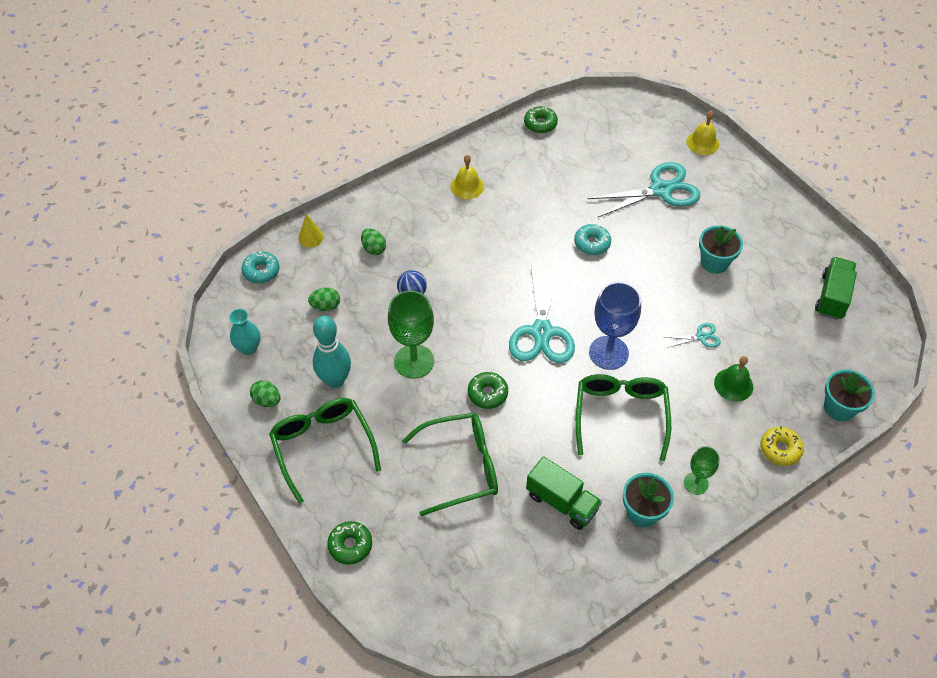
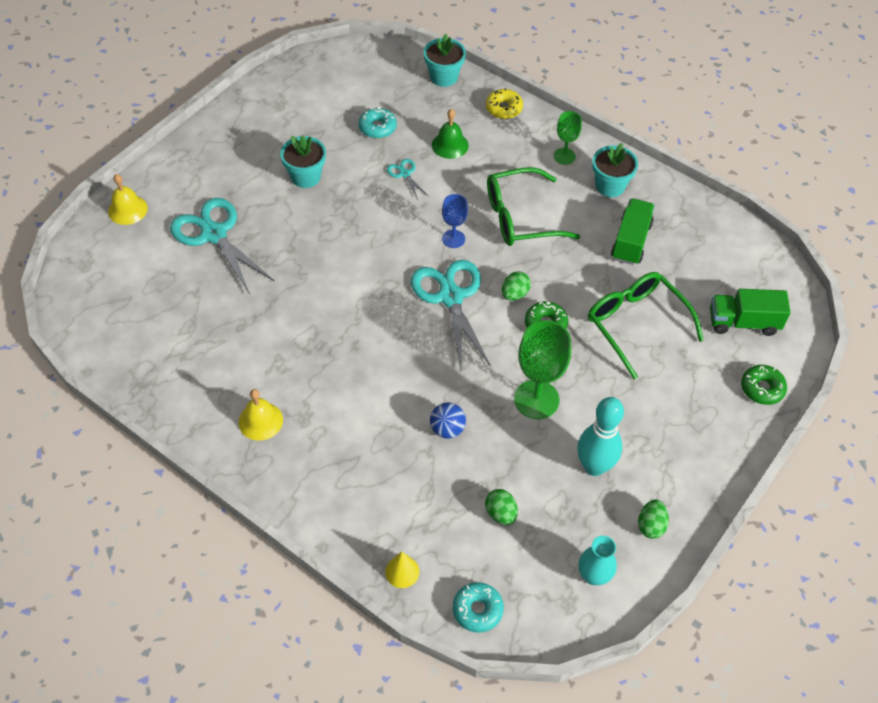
camera: 110 degrees left, 0 degrees up
(323, 446) = (675, 449): green glasses -> none
(374, 249) = (395, 491): green egg -> green egg (514, 294)
(540, 124) = (128, 370): green donut -> none
(542, 332) = (450, 297): turquoise scissors -> turquoise scissors turned 90 degrees counterclockwise
(592, 243) = (313, 279): turquoise donut -> turquoise donut (377, 128)
(608, 353) = (453, 239): blue goblet -> blue goblet, size x0.57
(832, 297) = (319, 90): green truck -> green truck (743, 322)

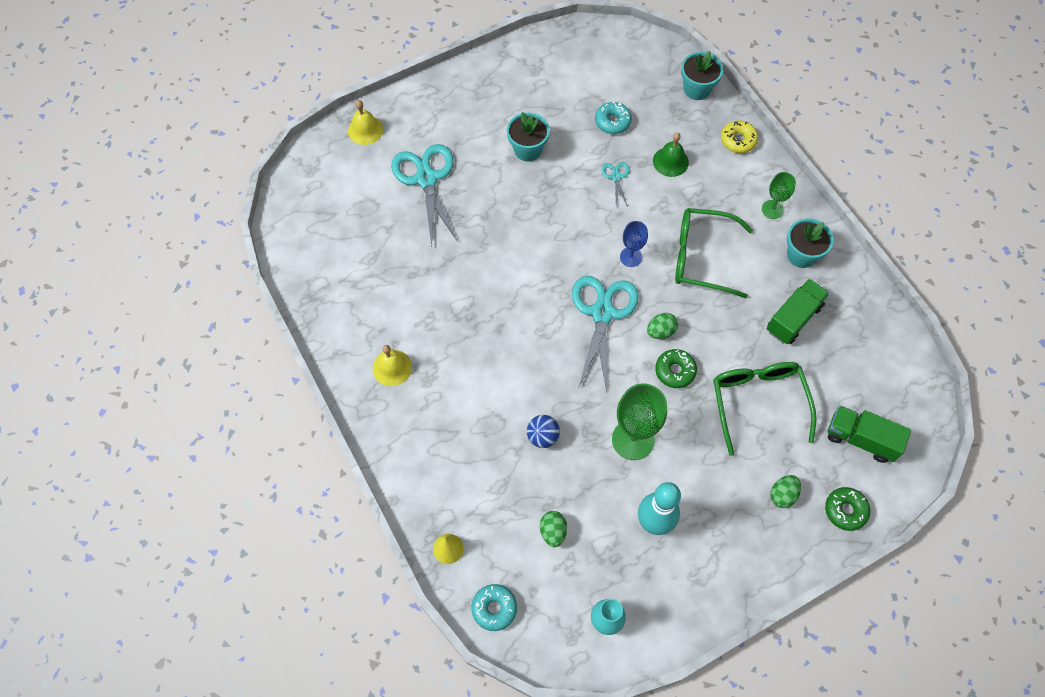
camera: 25 degrees right, 10 degrees up
(651, 525) = (677, 597): green egg -> green egg (782, 495)

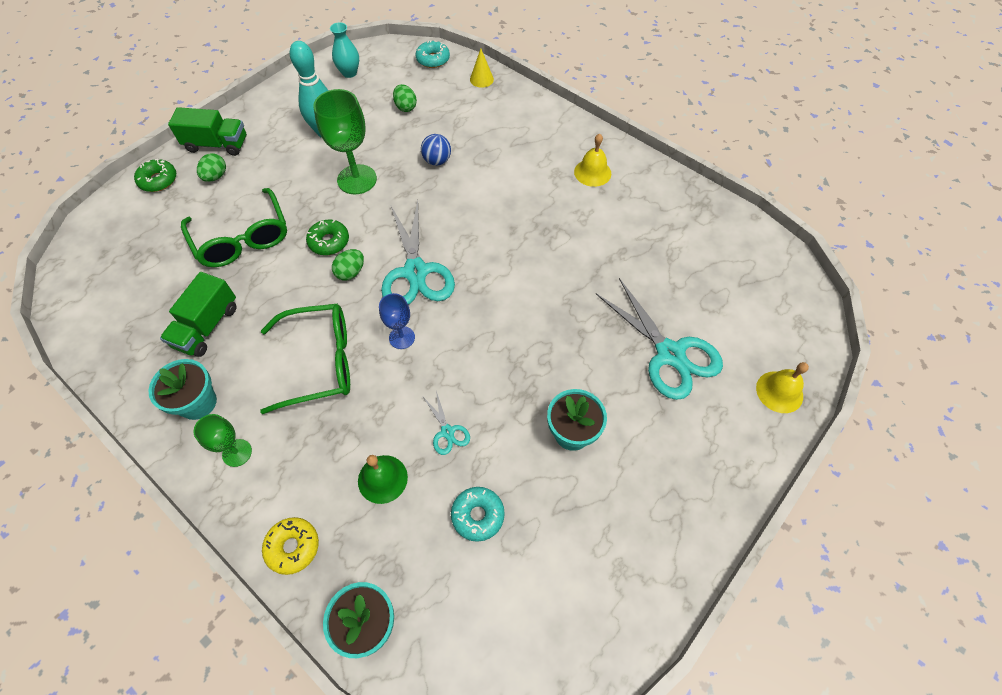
camera: 160 degrees right, 5 degrees down
(861, 439) = (139, 236): green truck -> green truck (217, 144)

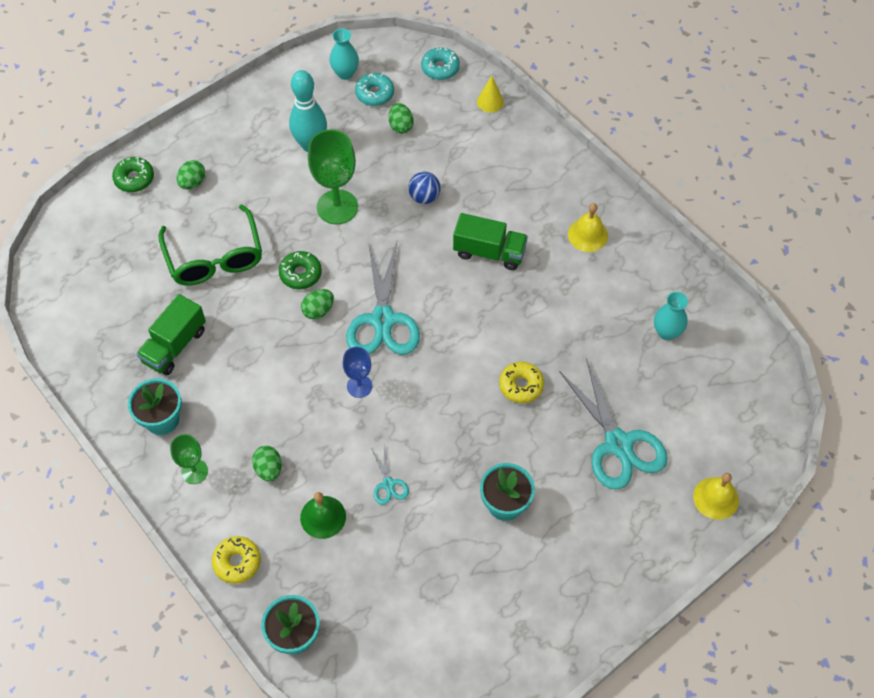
camera: 10 degrees right, 0 degrees up
(217, 144) = (196, 144): green truck -> green truck (489, 252)
(318, 437) = (268, 469): none -> green egg
(320, 362) = (278, 398): green glasses -> none
(478, 515) = (403, 563): turquoise donut -> turquoise donut (375, 94)
(562, 313) = (521, 385): none -> yellow donut
(686, 244) = (666, 332): none -> turquoise vase

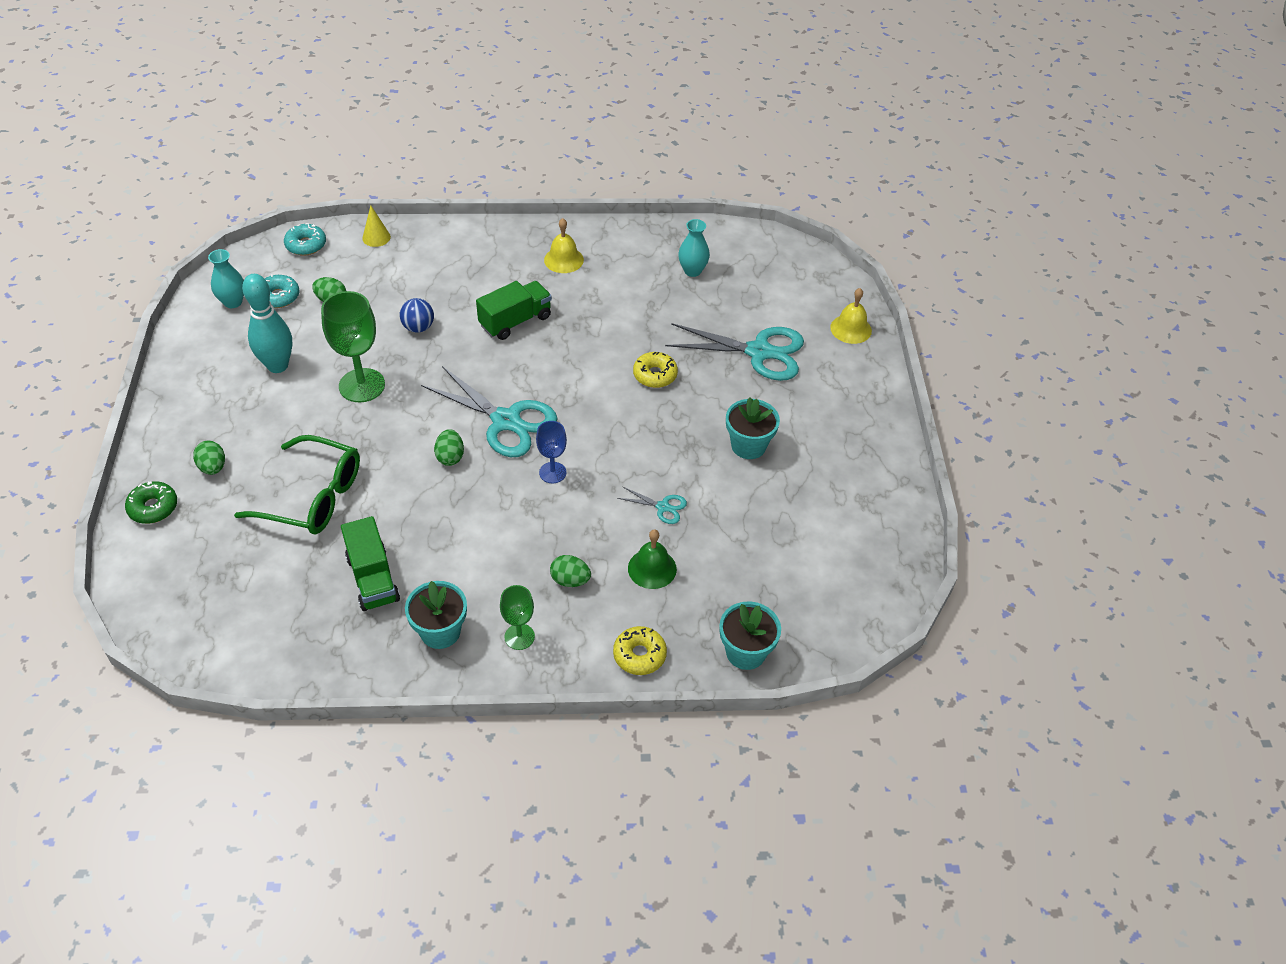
camera: 55 degrees left, 10 degrees down
(300, 274) = (400, 447): green donut -> none

